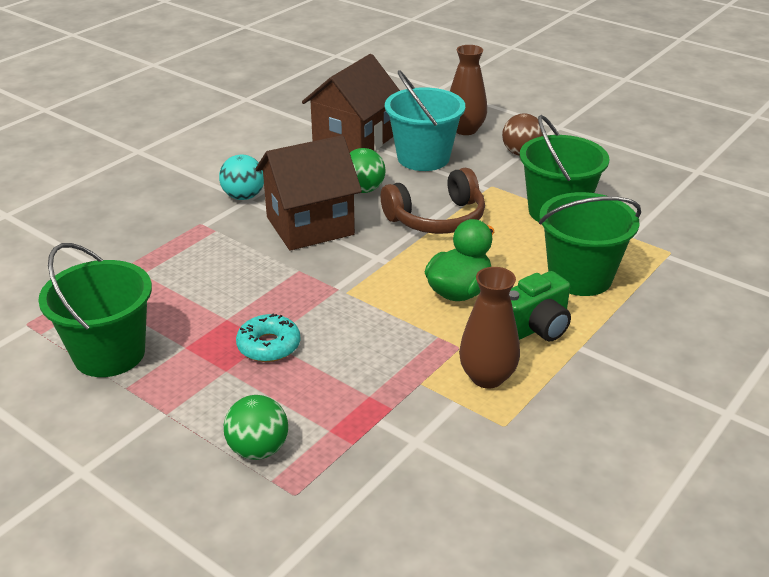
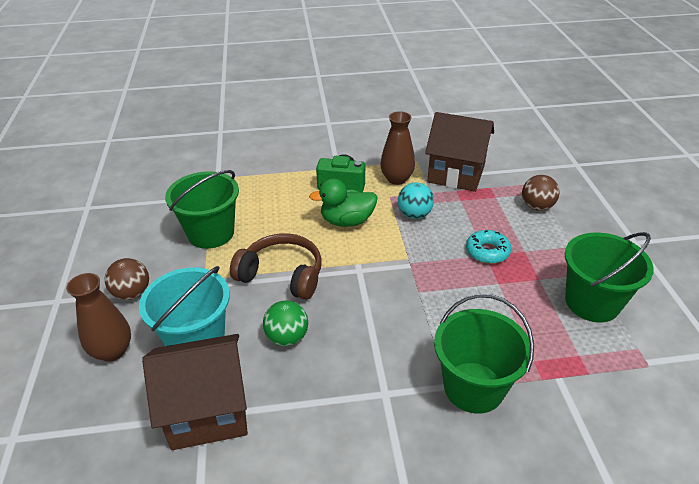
camera: 135 degrees left, 5 degrees up
(243, 196) = (384, 400): turquoise ball -> turquoise ball (414, 214)
(258, 449) = (537, 206): green ball -> brown ball
(310, 226) = (369, 326): brown house -> brown house (456, 174)
(580, 277) = (277, 193): green bucket -> green bucket (473, 387)

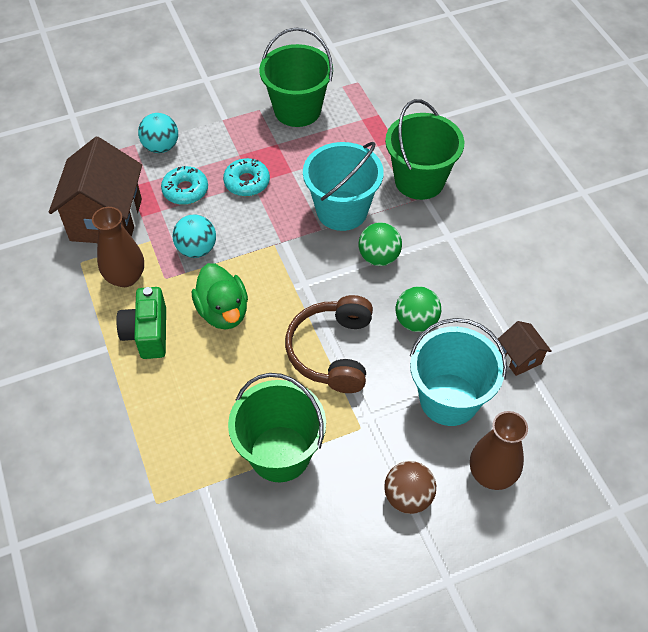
camera: 105 degrees left, 15 degrees up
(208, 411) = (519, 357): brown house -> brown house, size x0.47
(372, 327) = (379, 257): none -> green ball
(439, 311) = (342, 210): none -> turquoise bucket
(482, 215) = (185, 190): none -> turquoise donut
(537, 206) = (161, 147): brown ball -> turquoise ball

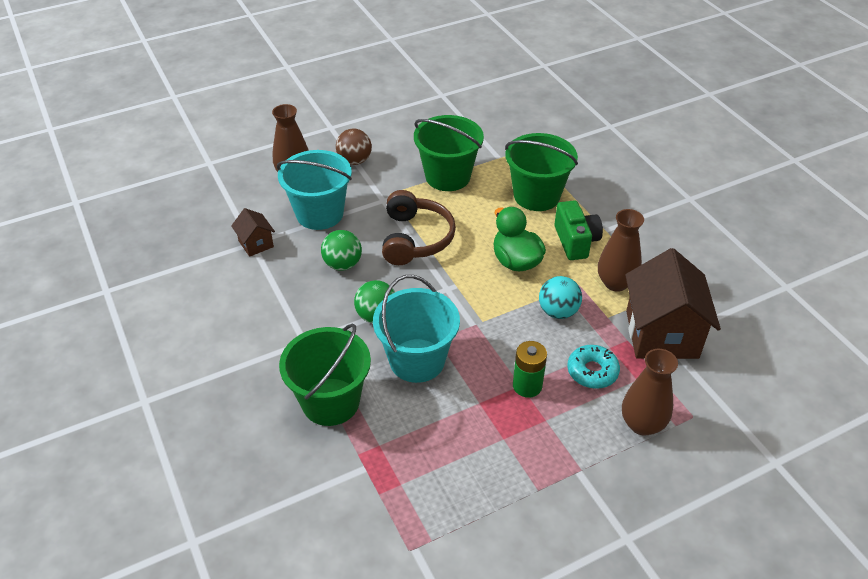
camera: 175 degrees right, 10 degrees down
(161, 147) = (642, 424): turquoise ball -> brown vase
(247, 182) = (527, 386): turquoise donut -> green battery
(297, 110) = (487, 493): green bucket -> green bucket (536, 196)

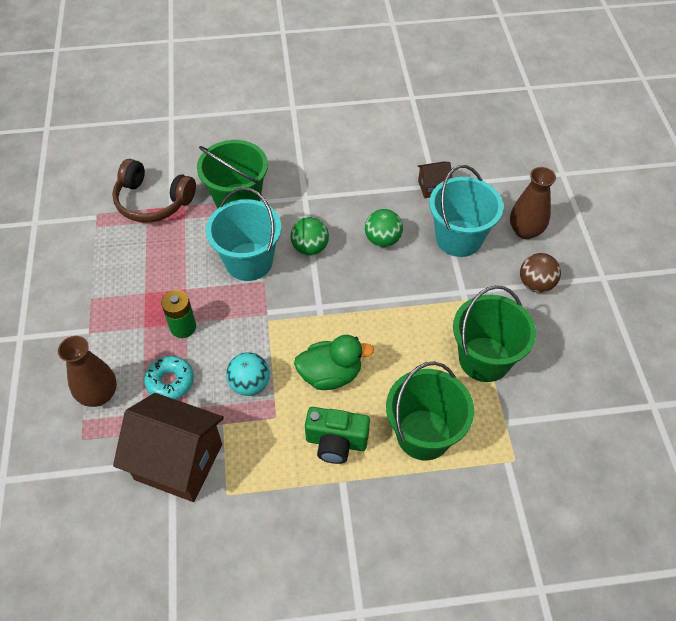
camera: 110 degrees right, 10 degrees up
(415, 238) = (396, 302): brown headphones -> brown headphones (153, 201)
(615, 283) = (262, 453): brown vase -> none

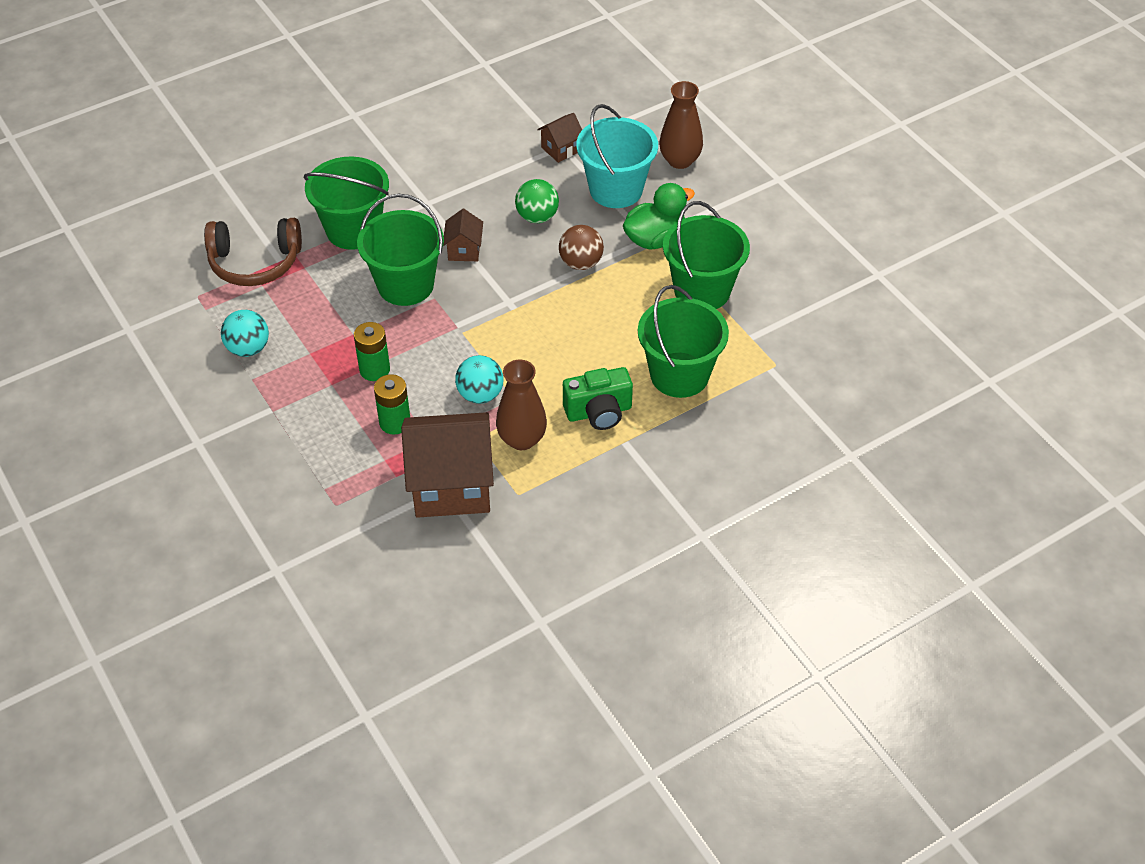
camera: 25 degrees left, 5 degrees down
(99, 394) = (326, 461): brown vase -> brown vase (522, 439)
(104, 271) = (248, 348): none -> turquoise ball
(170, 381) = (395, 422): turquoise donut -> green battery
(249, 261) = (405, 285): turquoise bucket -> green bucket
(310, 248) = (464, 250): green ball -> brown house
(330, 374) = (558, 357): green duck -> green duck (655, 239)
(536, 284) = (716, 207): brown ball -> brown ball (581, 263)

